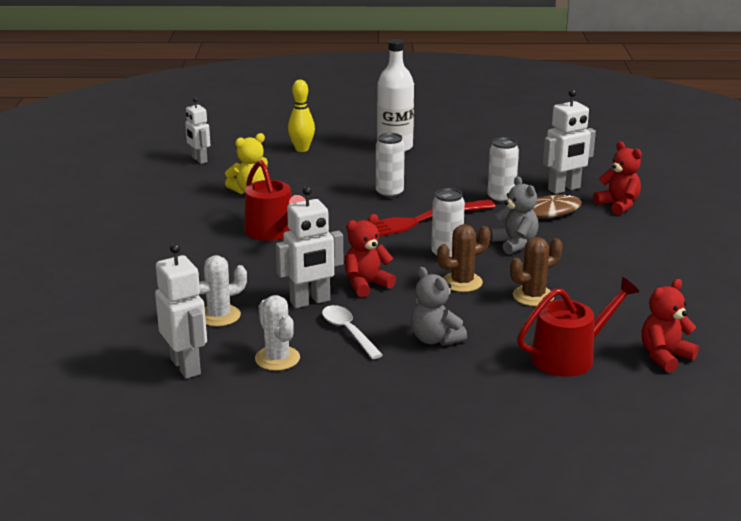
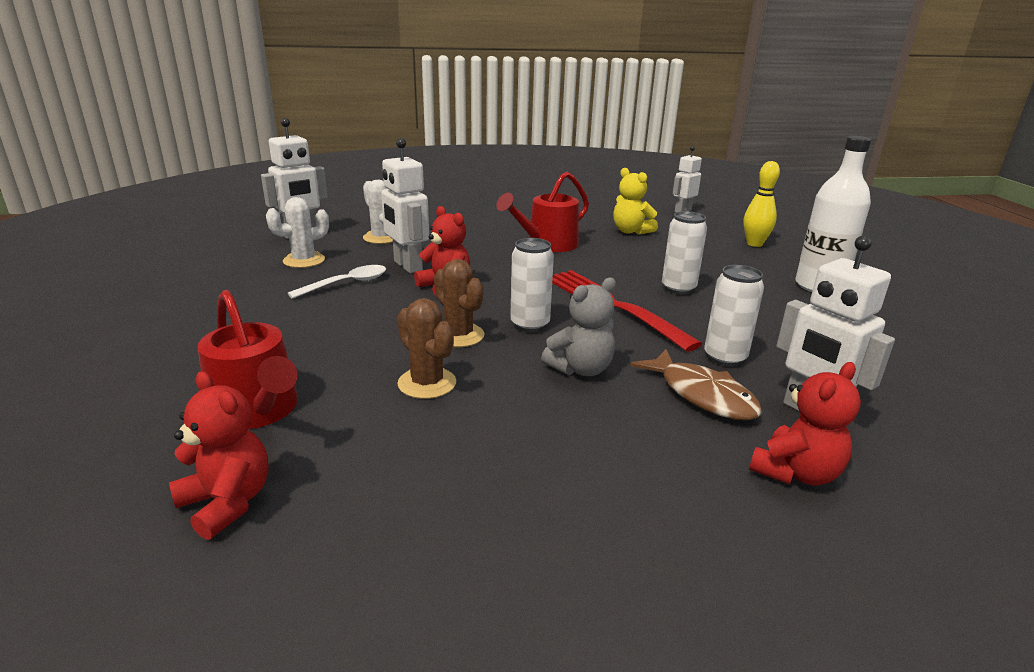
camera: 80 degrees right, 0 degrees up
(435, 339) = (323, 324): grey teddy bear -> none

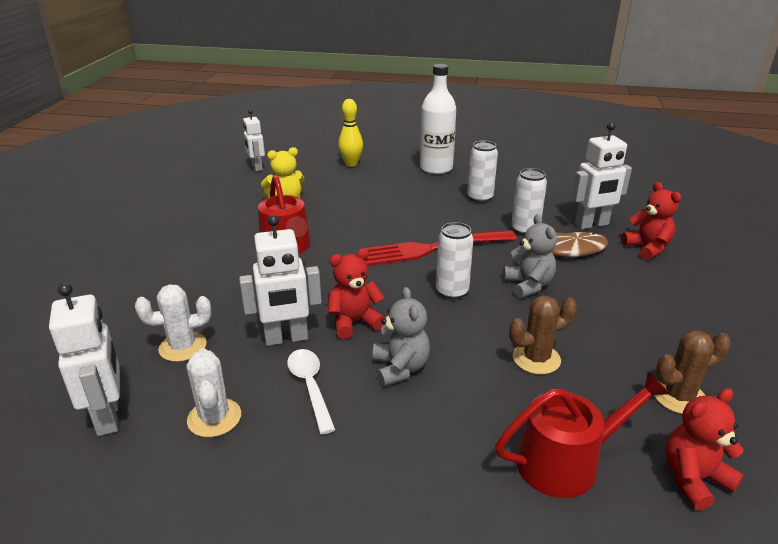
camera: 70 degrees left, 5 degrees up
(383, 314) = (400, 368): none -> grey teddy bear
(458, 335) = (459, 330): brown cactus -> brown cactus (679, 397)
(678, 288) = (415, 215): white can -> white can (480, 198)

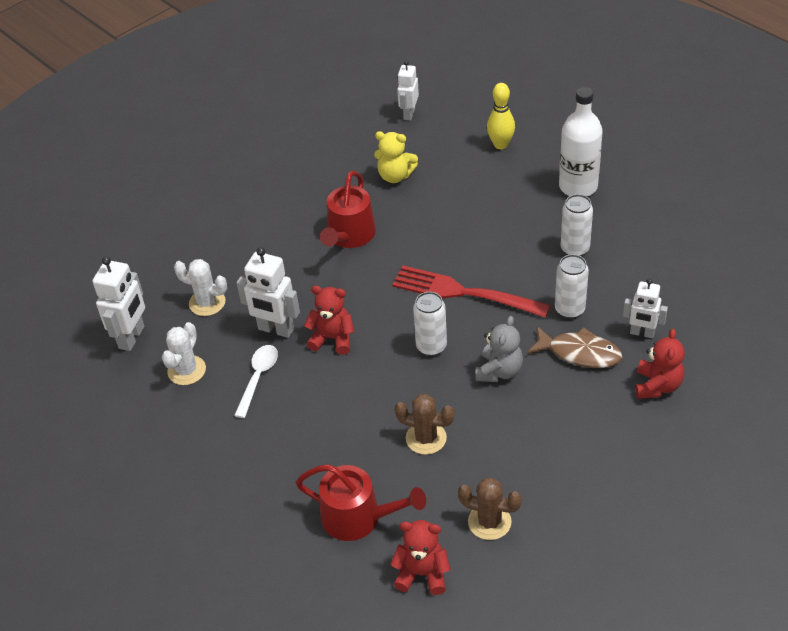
camera: 40 degrees right, 15 degrees up
(400, 368) = (326, 395): grey teddy bear -> none
(592, 224) = (642, 333): white robot -> white robot, size x0.66

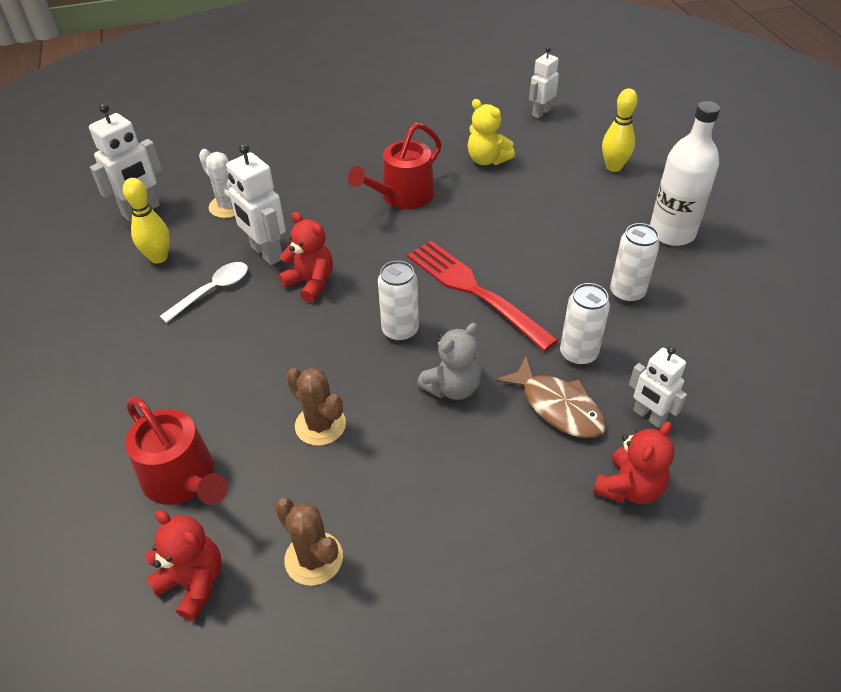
camera: 25 degrees right, 0 degrees up
(186, 370) = (158, 257): white cactus -> yellow bowling pin

